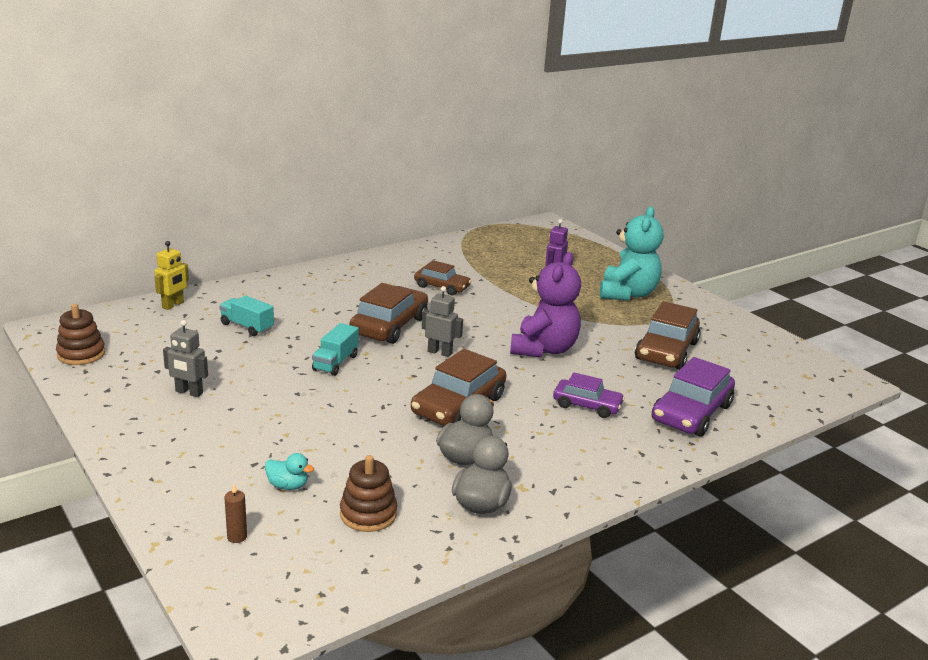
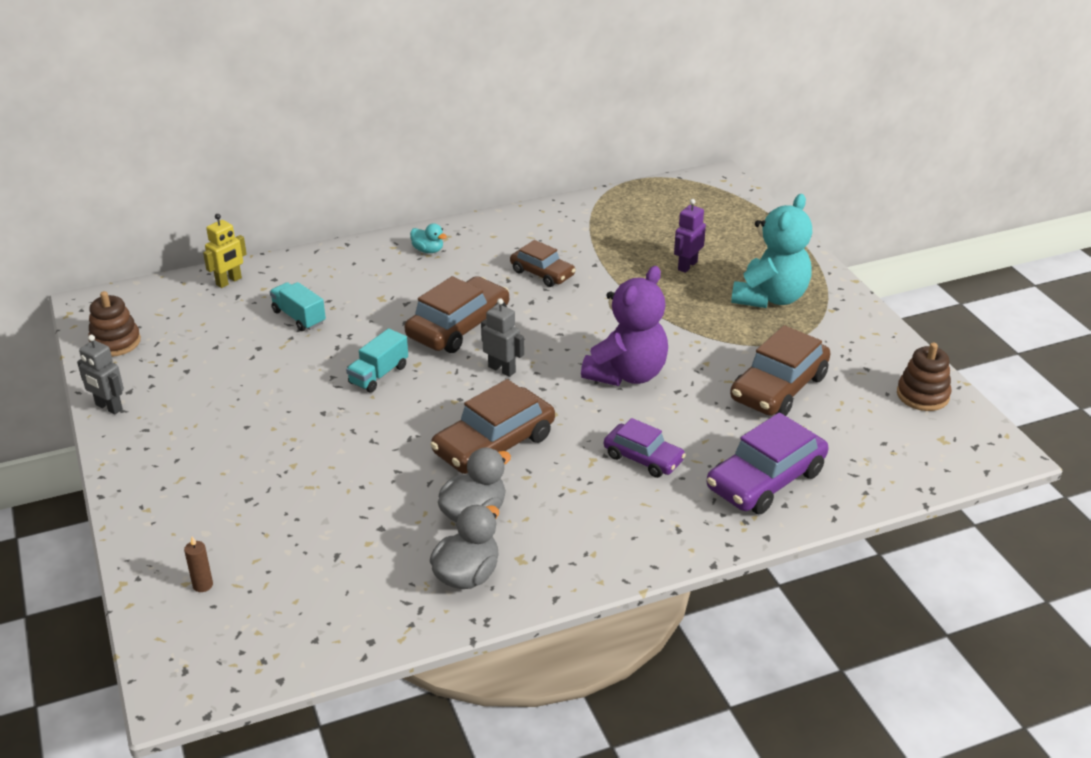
camera: 15 degrees right, 10 degrees up
(189, 392) = (210, 402): grey robot -> grey robot (108, 407)
(288, 486) = (273, 530): turquoise duck -> turquoise duck (428, 250)
(368, 514) = (343, 573): brown stacking toy -> brown stacking toy (922, 395)

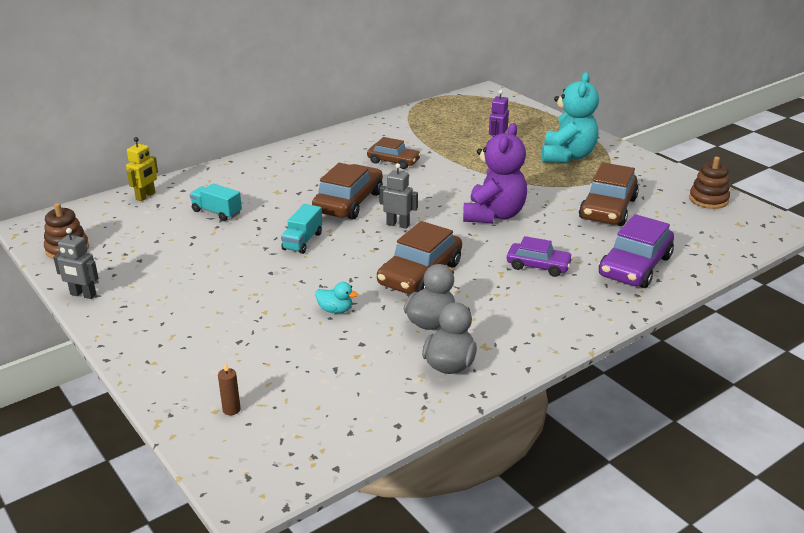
camera: 15 degrees left, 5 degrees down
(428, 250) = (297, 157): turquoise duck -> turquoise duck (335, 310)

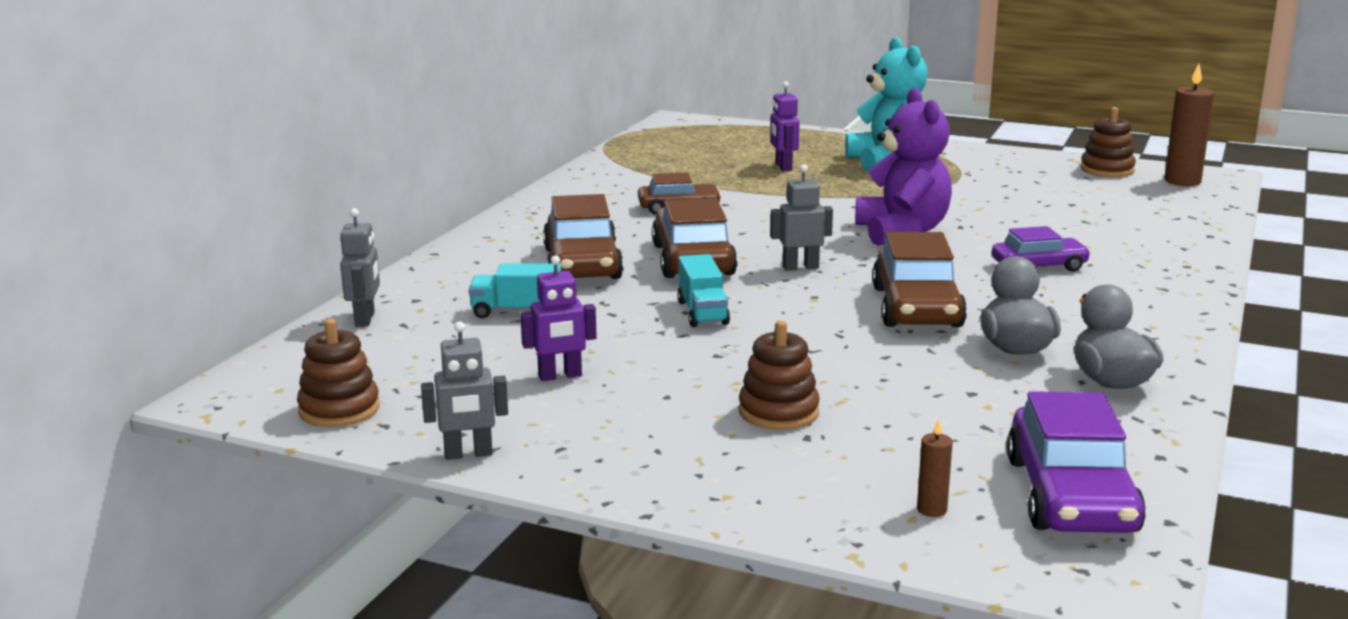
camera: 30 degrees left, 10 degrees down
(146, 196) = (365, 319): yellow robot -> grey robot
(181, 261) = (560, 376): none -> purple robot
(247, 320) = (778, 412): none -> brown stacking toy
(335, 310) = (877, 369): turquoise duck -> none
(608, 209) = (1019, 199): brown car -> brown car (582, 264)
(635, 266) = (1140, 242): purple car -> purple car (1070, 495)
(748, 224) = (1182, 181): none -> brown candle

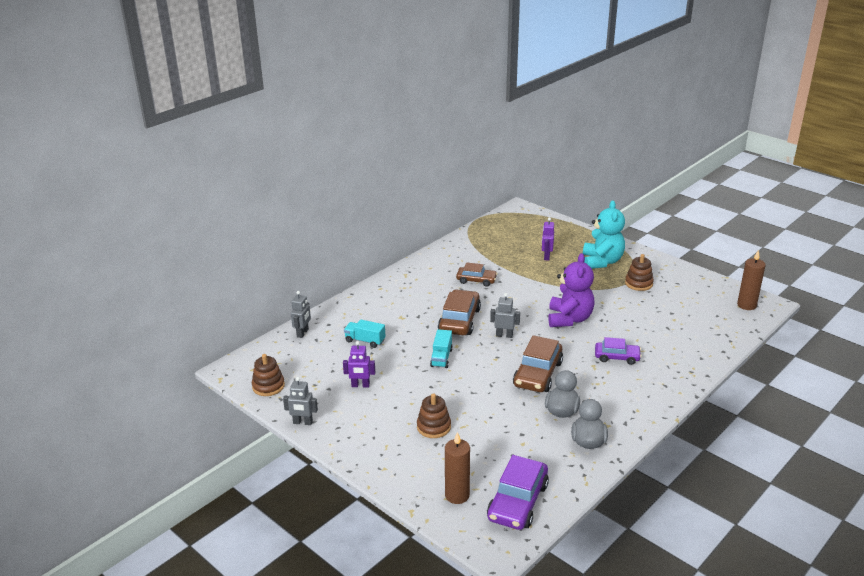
camera: 20 degrees right, 10 degrees up
(582, 264) = (410, 313): brown car -> none
(932, 509) = (457, 495): brown candle -> brown candle, size x2.01
(1107, 170) = (713, 288): brown stacking toy -> brown stacking toy (638, 283)

